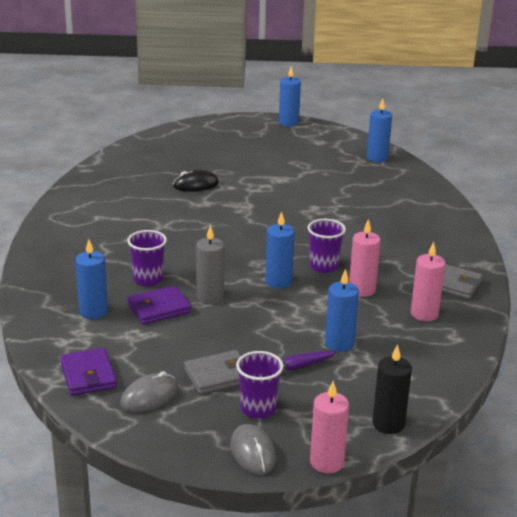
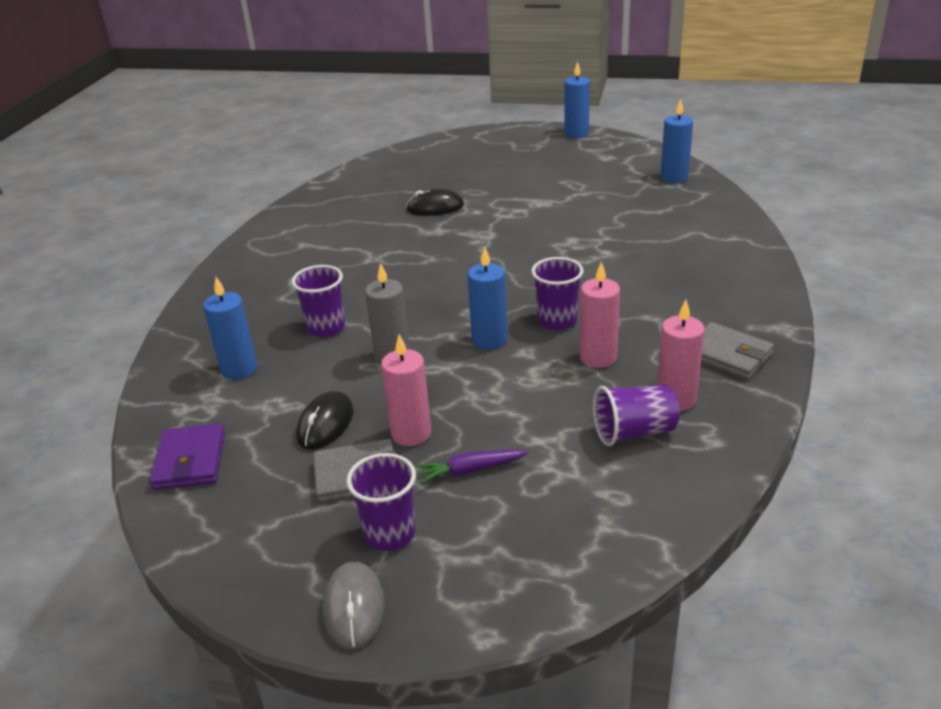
camera: 15 degrees right, 5 degrees up
(149, 396) = (252, 500): grey mouse -> none
(159, 308) = (321, 369): purple wallet -> none
(180, 345) = (325, 424): none -> black mouse
(327, 462) = (455, 638): pink candle -> pink candle (411, 433)
(339, 344) = (540, 438): blue candle -> none
(388, 424) = (570, 578): black candle -> none
(402, 336) = (634, 432): none -> purple cup

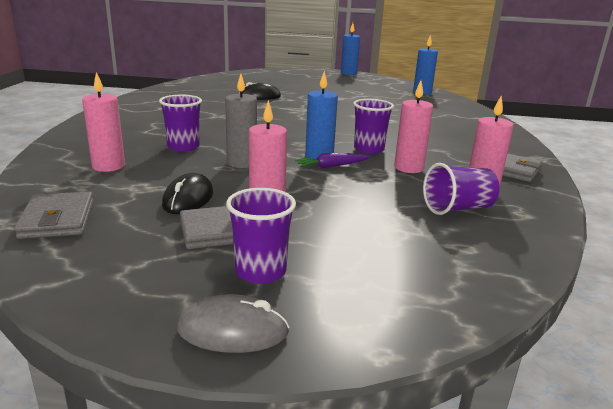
camera: 10 degrees left, 10 degrees down
(190, 461) = (57, 220): purple wallet -> grey wallet
(239, 369) = (108, 166): blue candle -> pink candle
(354, 608) = (233, 330): grey mouse -> grey mouse turned 75 degrees counterclockwise
(471, 470) = (327, 229): purple carrot -> purple carrot (331, 166)

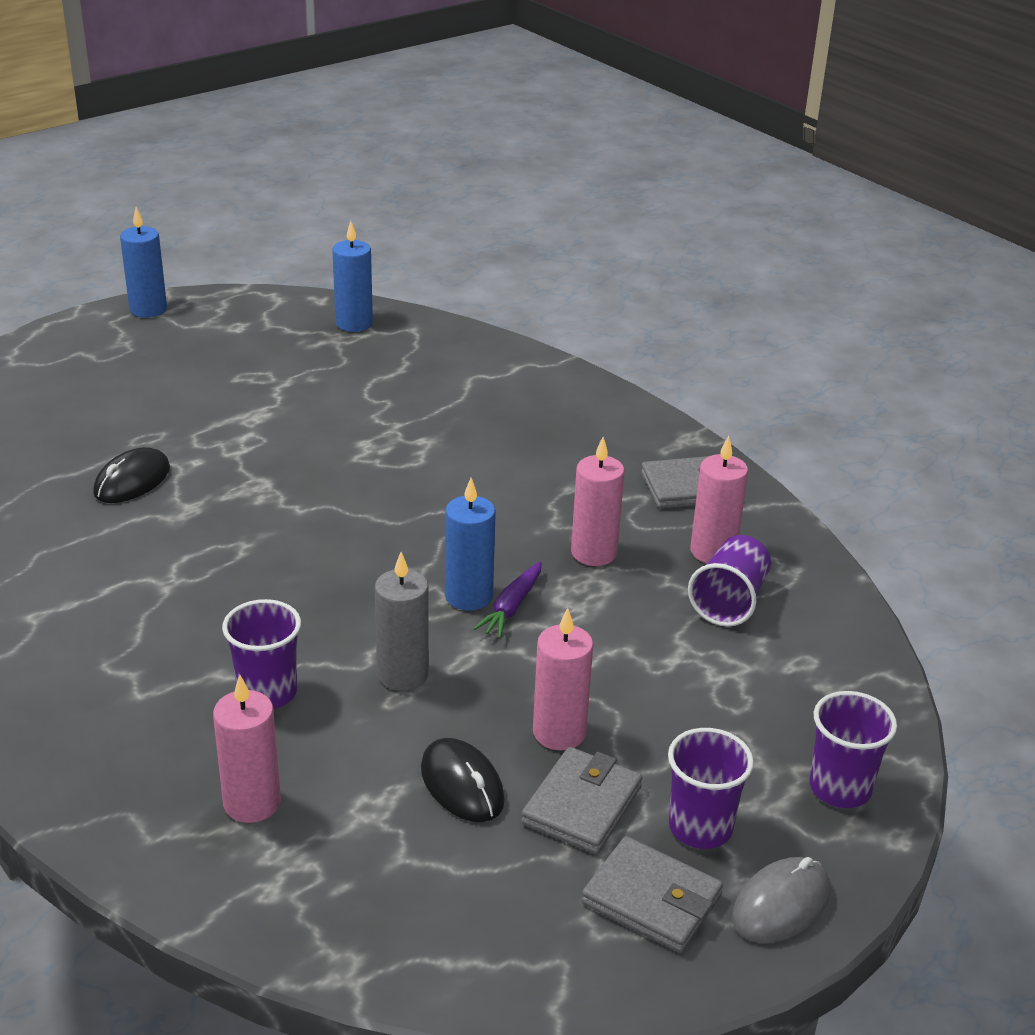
camera: 45 degrees left, 10 degrees up
(57, 220) = (391, 927): grey wallet -> grey wallet (651, 900)
(369, 149) = (499, 539): purple cup -> purple cup (840, 788)

